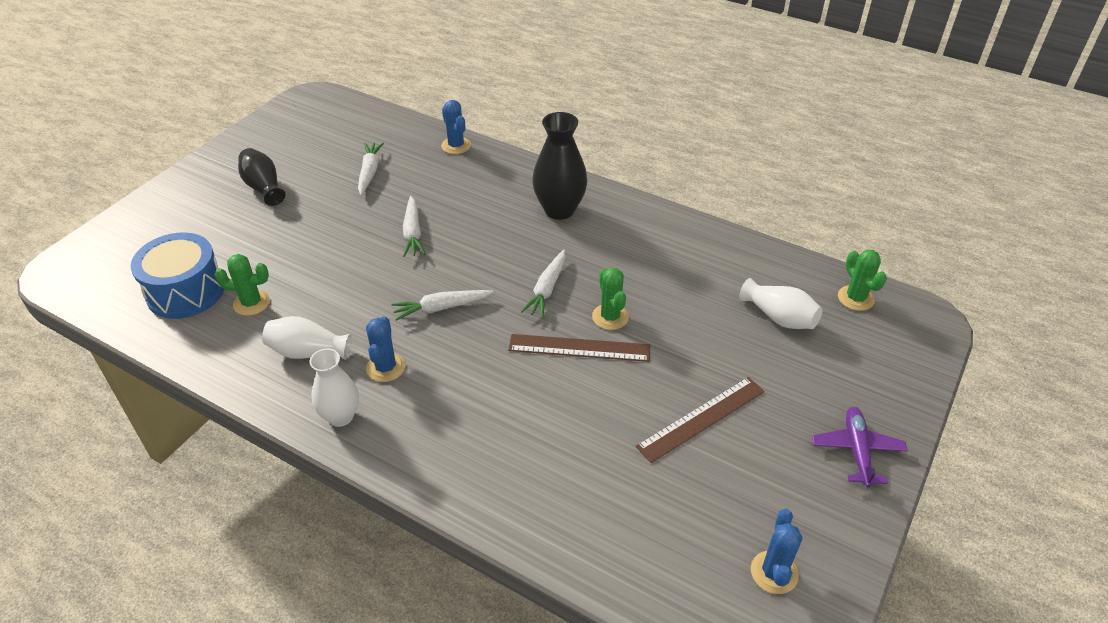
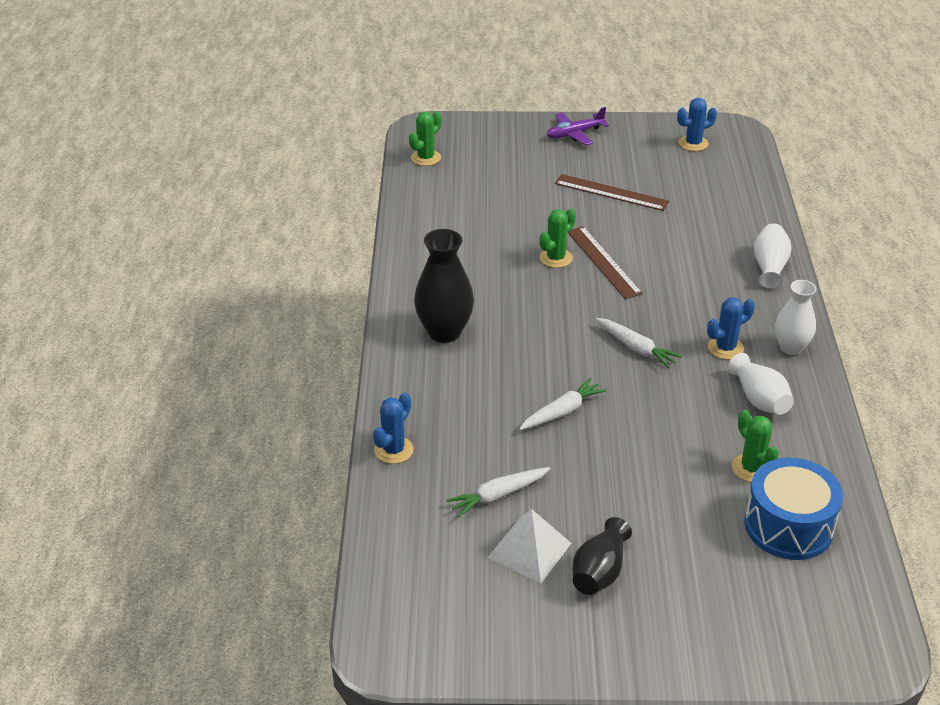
camera: 120 degrees left, 5 degrees down
(313, 167) = (529, 550): none -> white pyramid
(547, 289) = (556, 300): white carrot -> none
(779, 317) = (479, 184): white vase -> white vase (769, 267)

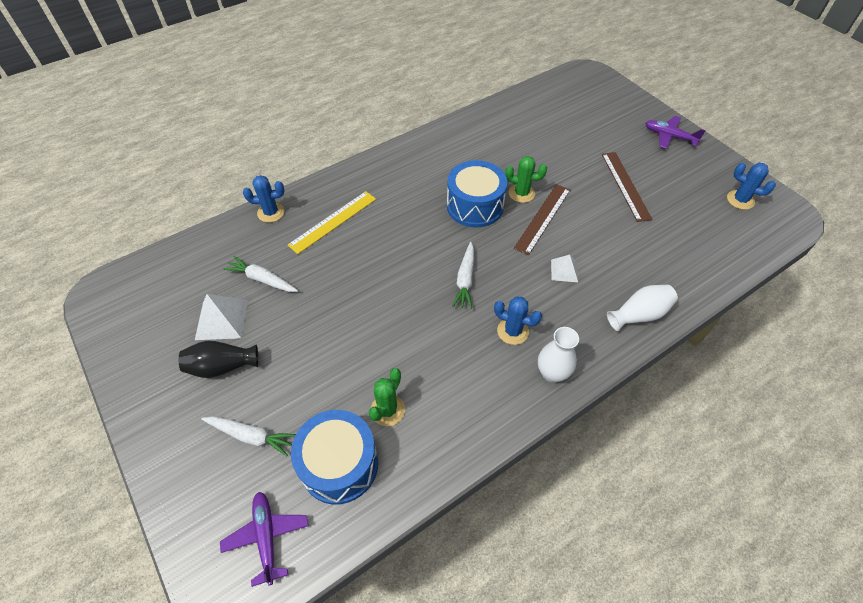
camera: 55 degrees right, 15 degrees up
(426, 158) = (558, 88): green cactus -> none
(444, 332) = (396, 180): black vase -> none
(461, 406) = (333, 221): none -> yellow ruler
(542, 296) = (475, 206): none -> blue drum
(562, 412) = (366, 272): white carrot -> white carrot (251, 436)
(681, 282) = (564, 270): none -> white pyramid
(759, 399) = (471, 379): white vase -> none
(832, 606) = (266, 537): none -> purple plane

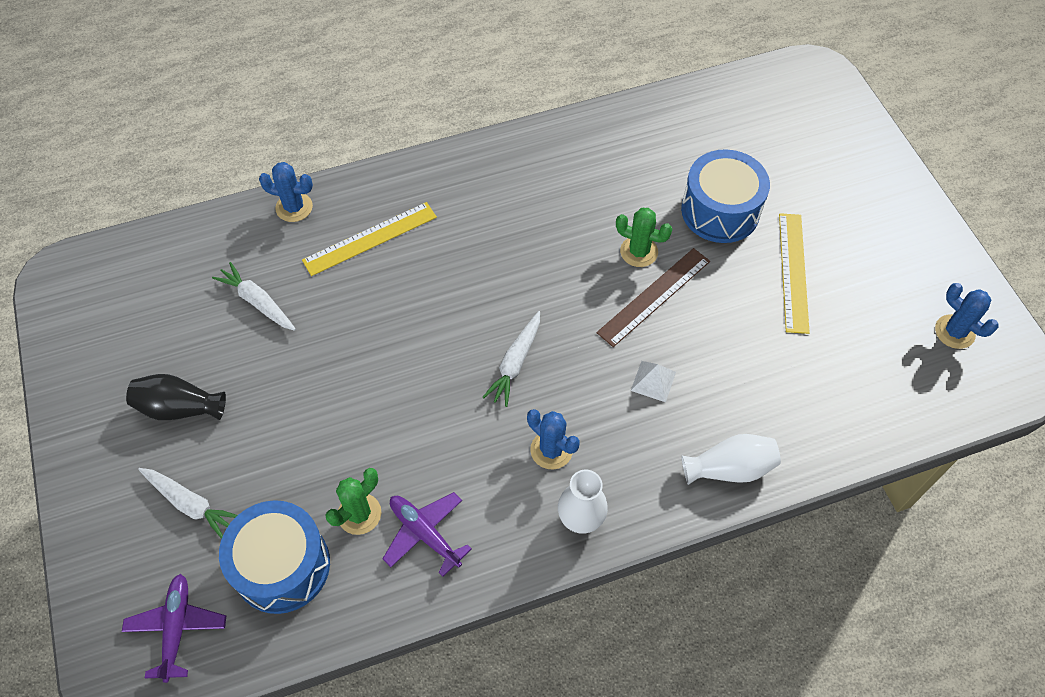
camera: 15 degrees right, 5 degrees up
(221, 319) = (194, 345): white pyramid -> none
(475, 206) = (567, 257): blue drum -> blue drum (720, 211)
(625, 185) = (793, 272): brown ruler -> yellow ruler
(669, 136) = (894, 206): purple plane -> purple plane (424, 533)

